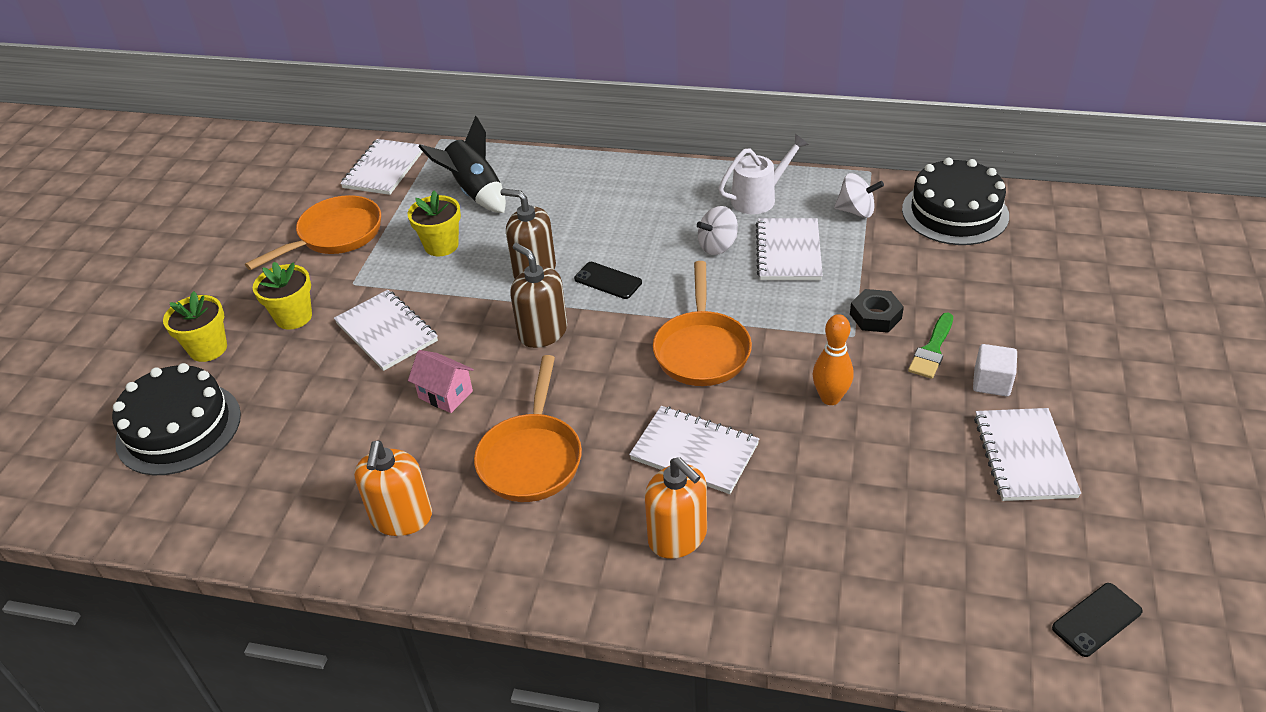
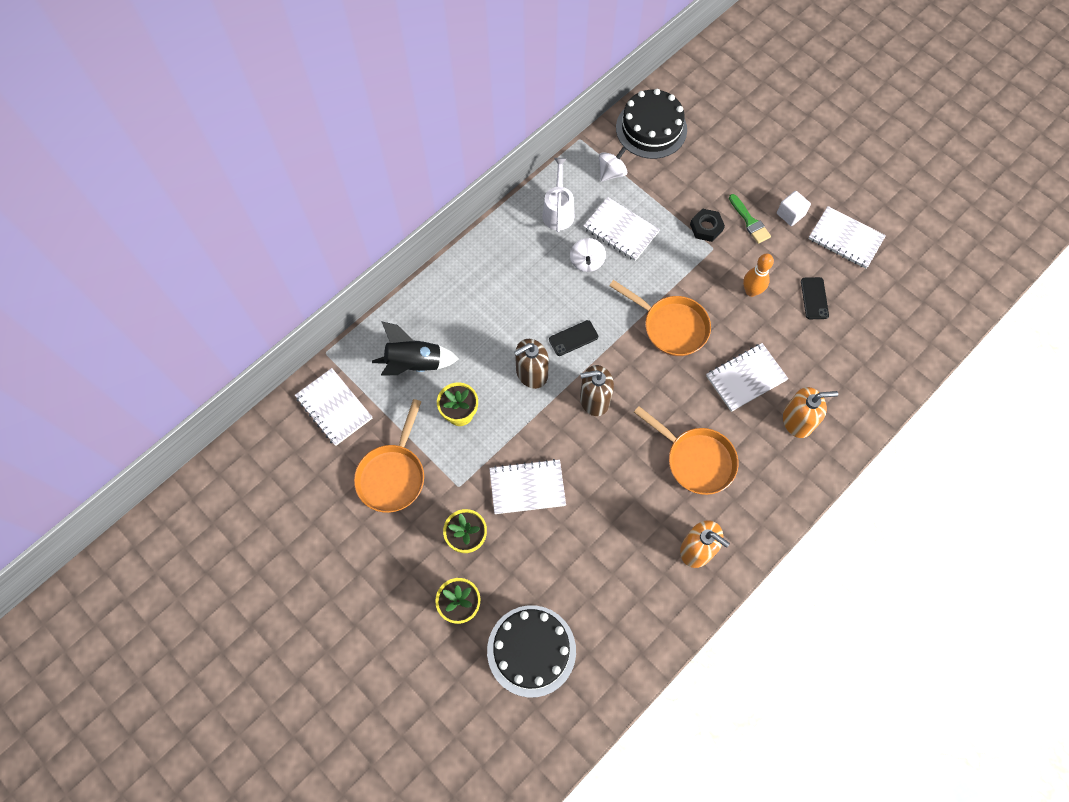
camera: 60 degrees left, 25 degrees up
(335, 236) = (393, 475): orange pan -> orange pan turned 150 degrees counterclockwise
(445, 394) = (612, 480): pink house -> none
(1096, 619) = (948, 284): black phone -> black phone (814, 298)

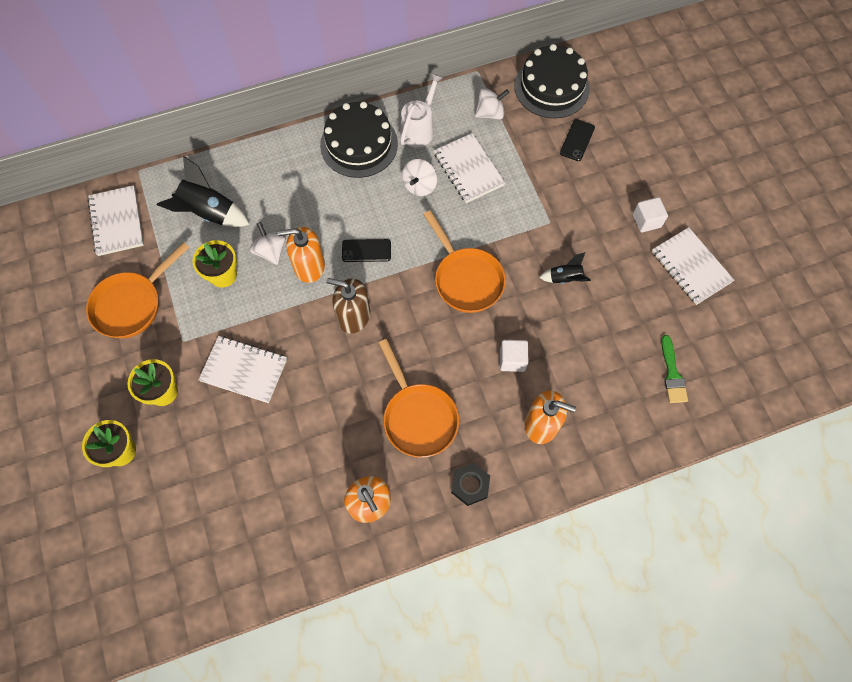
camera: 25 degrees right, 0 degrees up
(490, 374) = (271, 251): none -> white spinning top
(531, 373) = (309, 266): brown soap dispenser -> orange soap dispenser
(531, 650) = (159, 525): black cake -> black cake (359, 144)
(706, 227) = (553, 200): black nut -> black nut (470, 485)
(746, 378) = (512, 360): white notebook -> white cube
(749, 221) = (601, 211): green brush -> green brush (672, 374)
(751, 291) = (565, 278): orange bowling pin -> black rocket
(814, 298) = (625, 312): black phone -> black phone (577, 140)

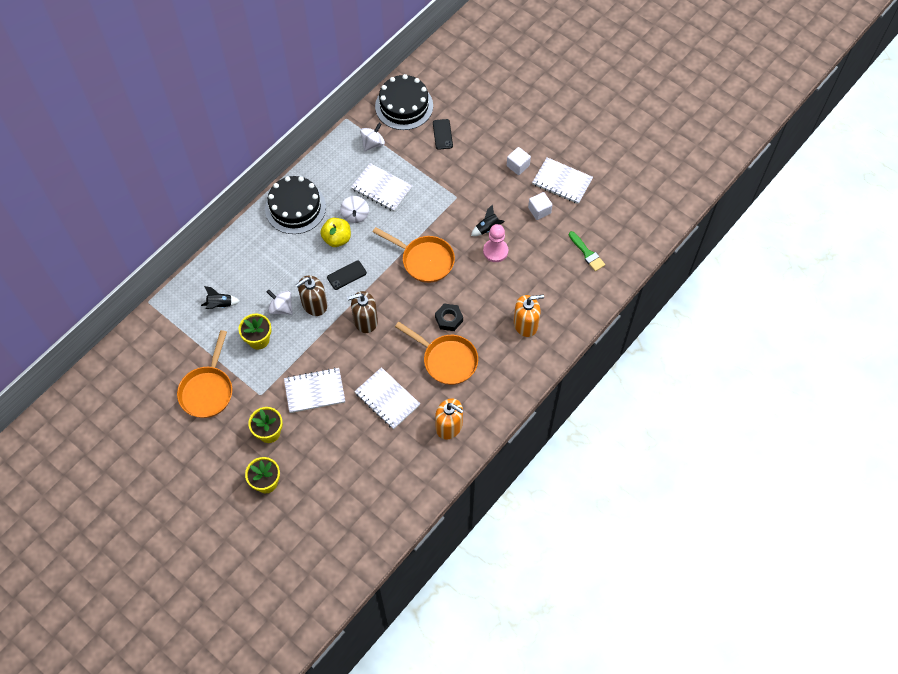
camera: 30 degrees left, 5 degrees down
(117, 222) = (157, 343): white notebook -> white notebook (387, 399)
(209, 213) = (220, 305): black rocket -> black rocket, size x0.57
(309, 266) = (314, 304): orange soap dispenser -> brown soap dispenser
(382, 202) = (337, 239): none -> yellow apple
(419, 128) = (330, 177): white watering can -> none
(470, 485) = (504, 382): black nut -> black nut (449, 319)
(512, 360) = (484, 295): white cube -> white cube (539, 210)
(558, 311) = (495, 251): none -> pink pawn

